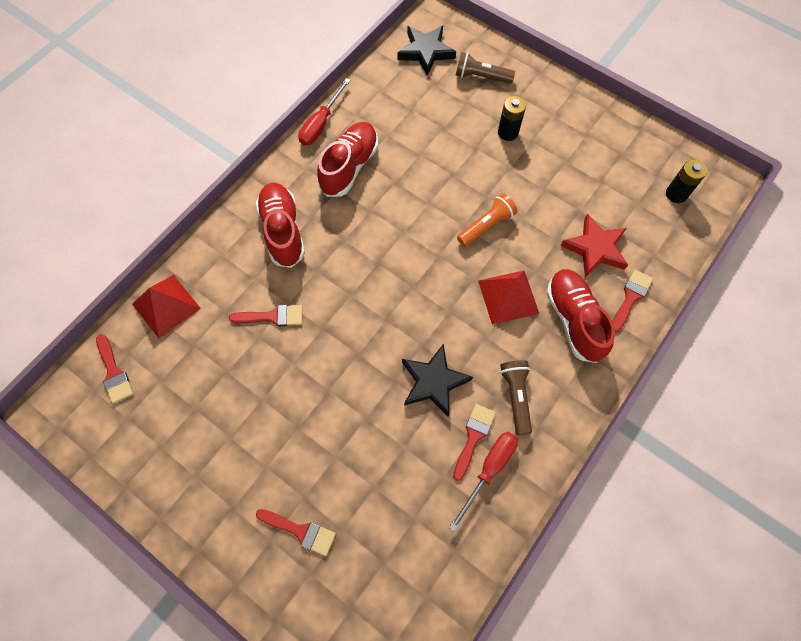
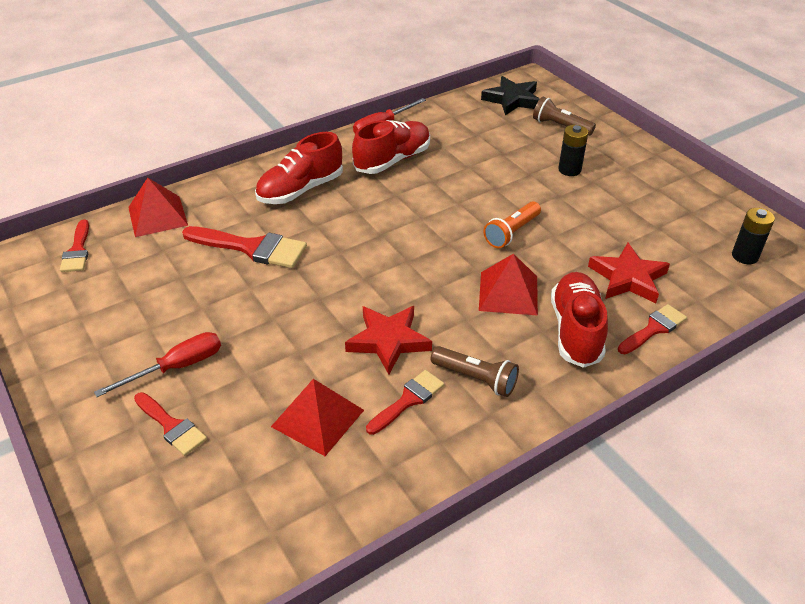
camera: 20 degrees right, 25 degrees down
(272, 316) = (252, 248): red brush -> red brush, size x1.63
(283, 231) = (300, 190): red shoe -> red shoe turned 135 degrees counterclockwise
(412, 480) = (318, 418): none -> red pyramid
(433, 382) = (388, 341): black star -> red star
(486, 226) = (511, 232): orange flashlight -> orange flashlight turned 150 degrees clockwise
(489, 470) = (410, 435): red screwdriver -> red screwdriver (176, 367)
(516, 397) = (475, 379): brown flashlight -> brown flashlight turned 105 degrees clockwise

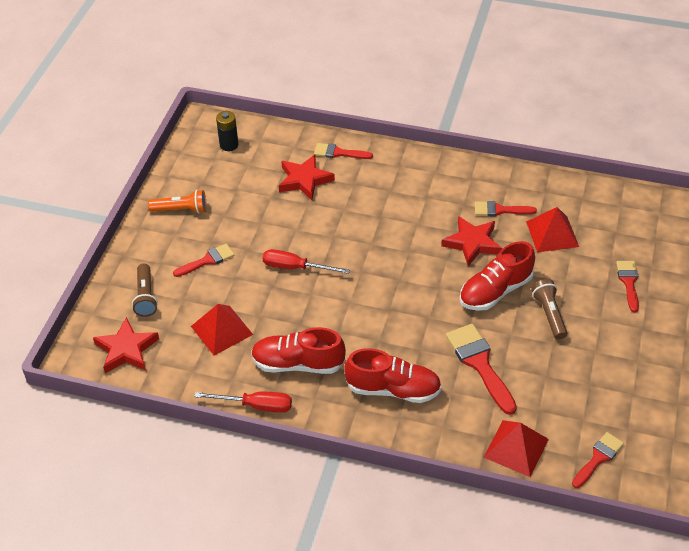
camera: 130 degrees left, 5 degrees up
(176, 367) = (600, 313): red screwdriver -> red screwdriver (295, 267)
(475, 379) = (455, 195): brown flashlight -> brown flashlight (549, 314)
(508, 293) = (375, 219): red pyramid -> red pyramid (222, 330)
(511, 232) = (315, 249): orange flashlight -> orange flashlight (181, 210)
(512, 99) = (126, 349): black star -> red star
(569, 170) = (207, 260): black battery -> red brush
(575, 330) = (375, 179): red shoe -> red shoe (495, 291)

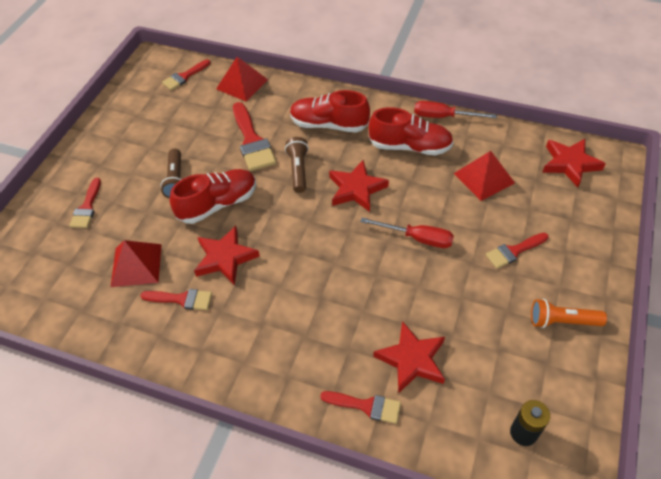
camera: 175 degrees left, 5 degrees up
(145, 297) = (569, 213): brown flashlight -> brown flashlight (298, 170)
(355, 312) = (356, 189): none -> red star

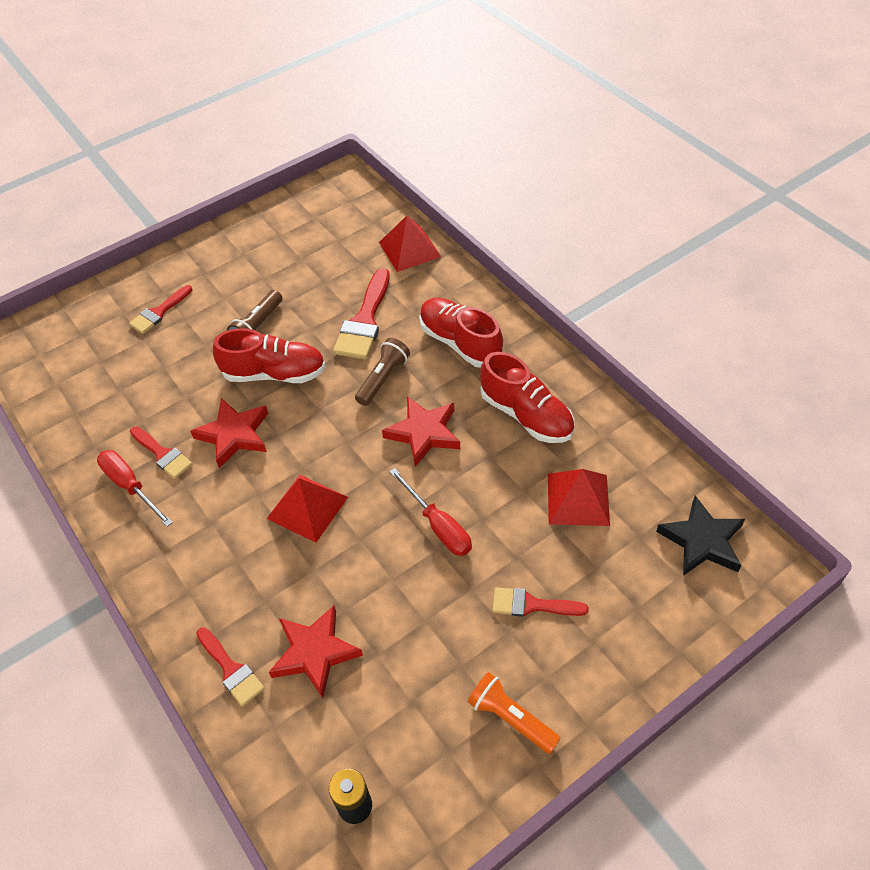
camera: 35 degrees right, 0 degrees up
(136, 265) = (153, 396): red pyramid -> red pyramid (307, 507)
(184, 76) = (359, 213): red brush -> none
(443, 117) = (599, 399): red screwdriver -> red screwdriver (131, 486)
(570, 164) = (702, 541): red star -> black star

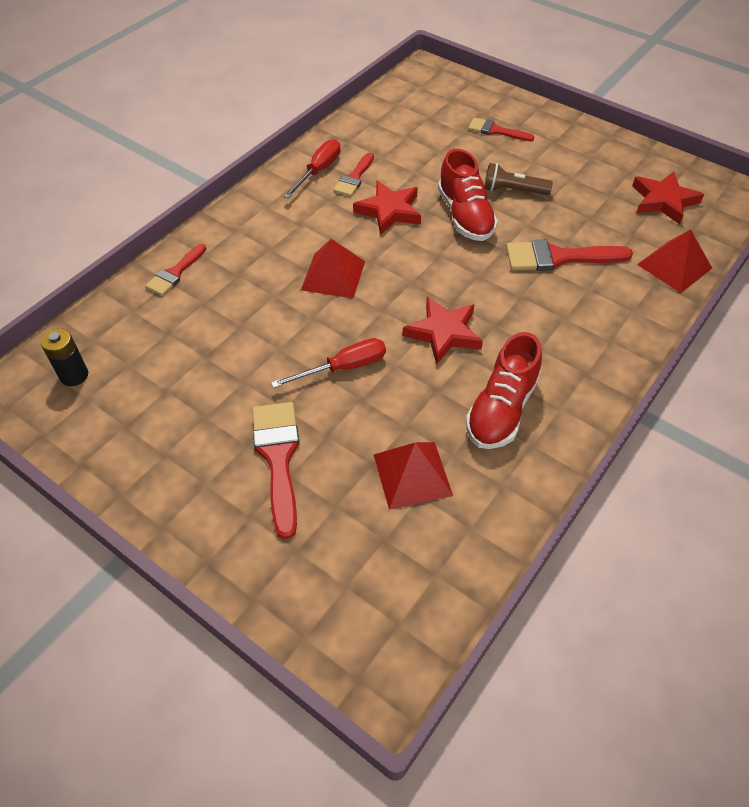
camera: 70 degrees right, 0 degrees up
(315, 652) = (198, 317): red star -> red star (663, 201)
(383, 378) = (494, 288): brown flashlight -> none
(438, 525) = (343, 368): red screwdriver -> red screwdriver turned 150 degrees counterclockwise
(460, 343) = (570, 334): red shoe -> none
(511, 718) = (161, 464): orange flashlight -> none
(531, 605) = (278, 458): red brush -> red brush, size x1.63
(702, 541) = (398, 604): black star -> none

